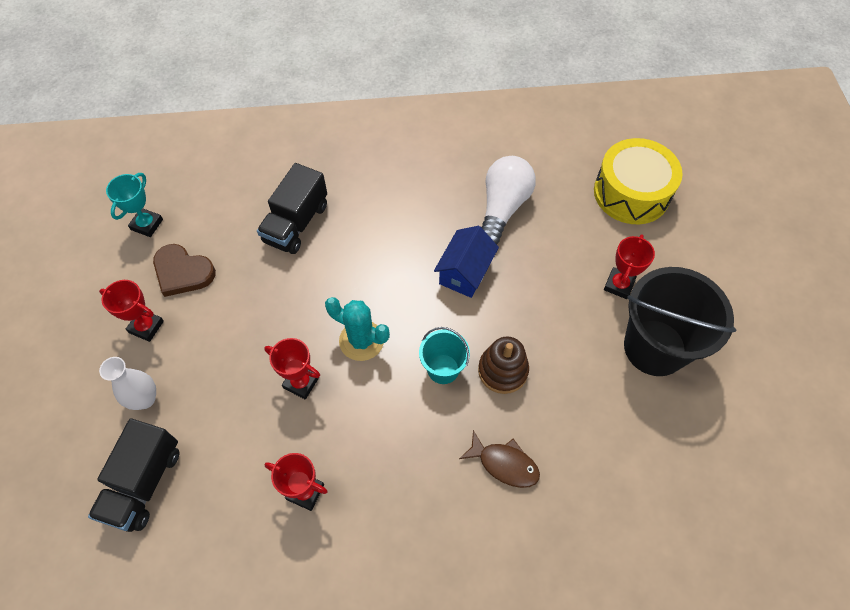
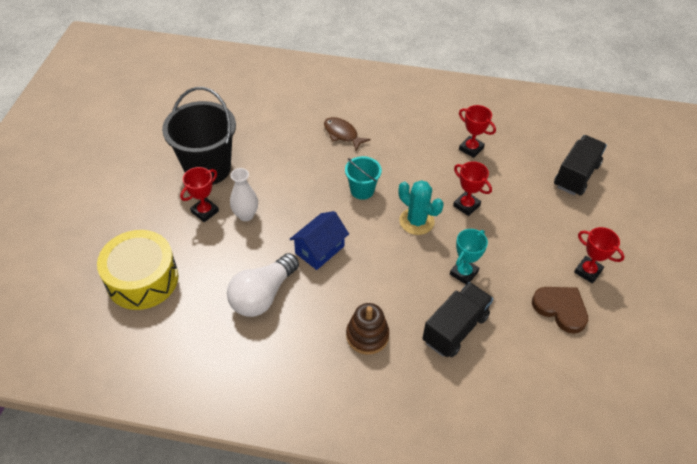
camera: 165 degrees left, 10 degrees down
(145, 399) = (582, 222): white vase -> white vase (246, 215)
(147, 224) = (600, 364): turquoise trophy -> turquoise trophy (464, 273)
(502, 370) = (320, 180): brown stacking toy -> brown stacking toy (367, 335)

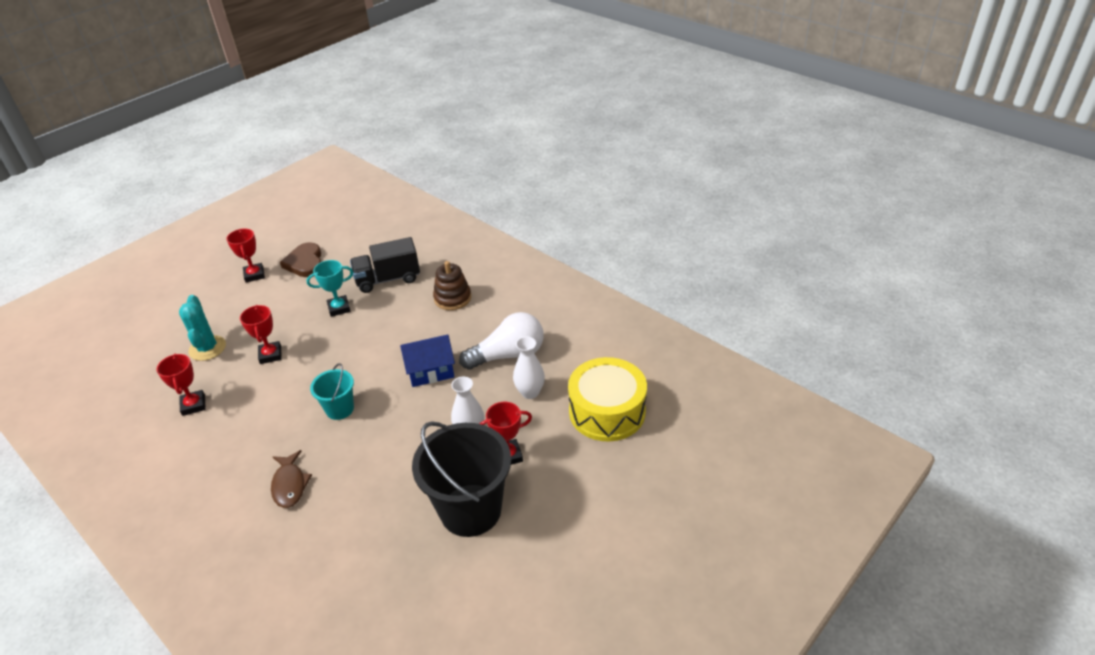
camera: 145 degrees left, 10 degrees down
(219, 268) = (530, 392): none -> white vase
(416, 221) = (326, 360): turquoise cactus -> turquoise cactus (207, 348)
(576, 175) = (151, 340): black truck -> none

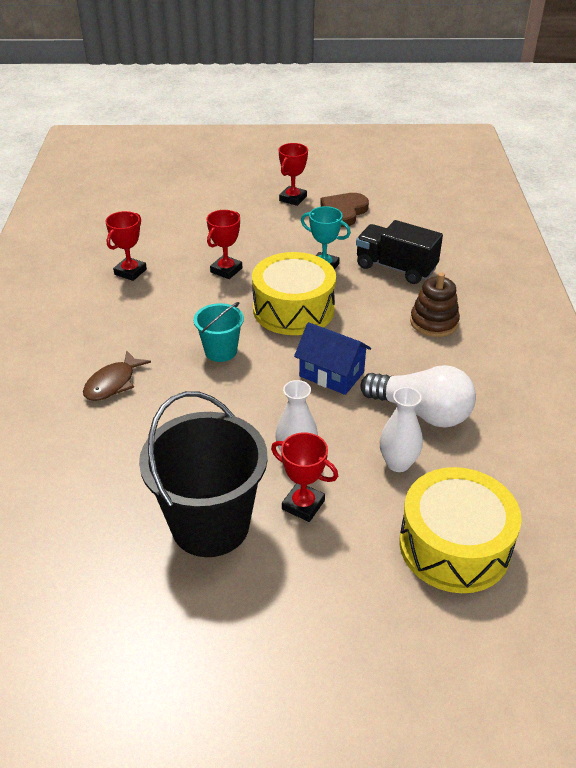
camera: 45 degrees right, 0 degrees up
(207, 348) = (191, 235): turquoise cactus -> none
(354, 349) = (293, 309): none -> yellow drum

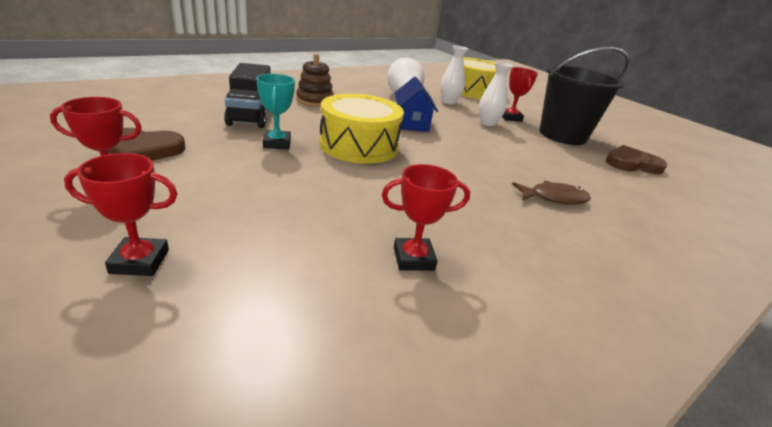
camera: 130 degrees left, 10 degrees down
(91, 532) = (631, 164): none -> brown heart
(221, 351) = (449, 163): turquoise bucket -> none
(226, 270) = (335, 191): red trophy -> red trophy (139, 261)

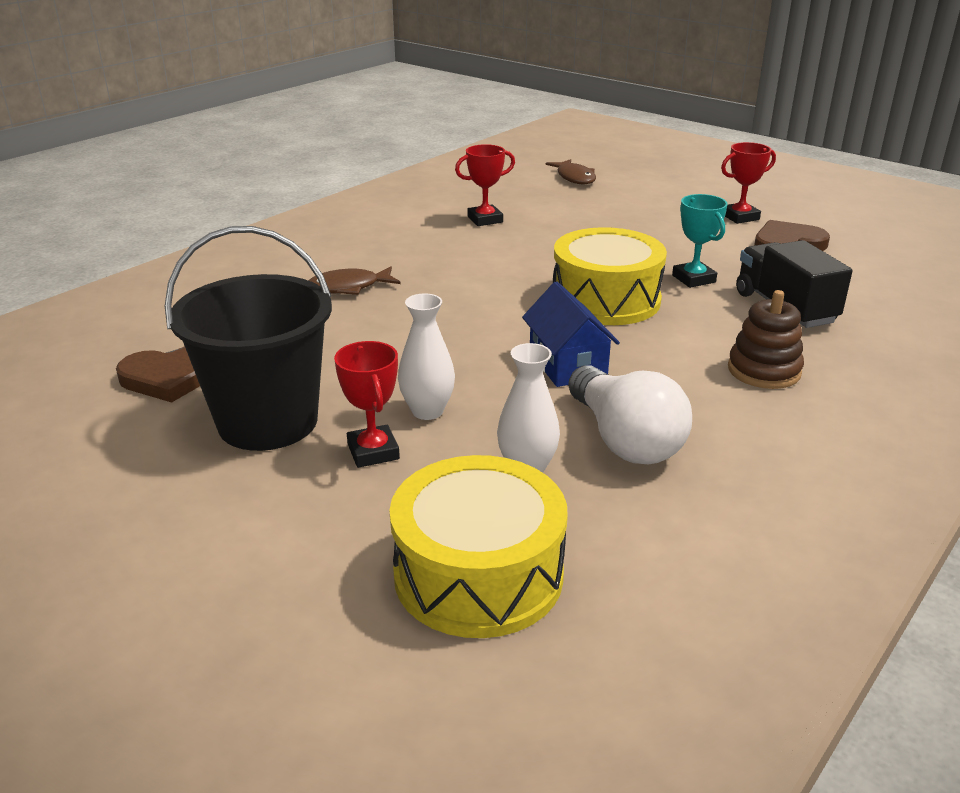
camera: 170 degrees right, 0 degrees up
(139, 261) = (646, 193): red trophy -> none
(191, 347) = (574, 178): none -> brown fish

